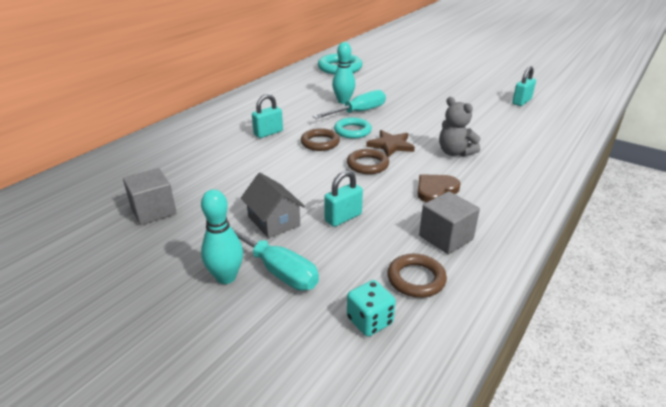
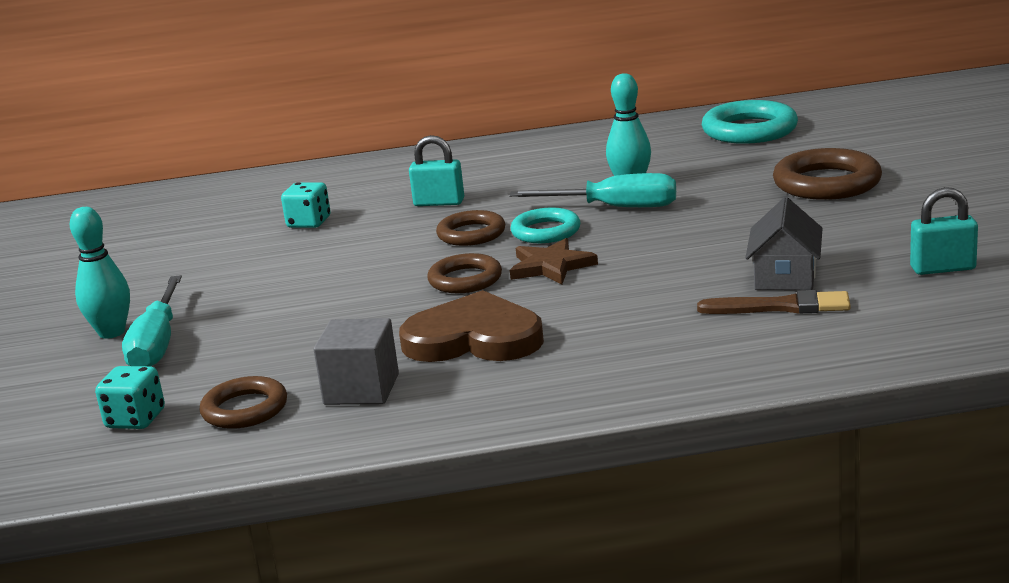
camera: 50 degrees right, 10 degrees down
(153, 211) = (171, 251): grey cube -> none
(214, 165) = (309, 223): none -> turquoise dice
(274, 221) = (243, 301): grey house -> grey house (785, 276)
(343, 218) = (309, 325): turquoise padlock -> none
(415, 81) = (827, 183): none -> brown ring
(435, 190) = (474, 338): brown heart -> brown heart, size x1.63
(455, 152) = (615, 305): grey teddy bear -> none
(510, 132) = (781, 307): none -> brown brush

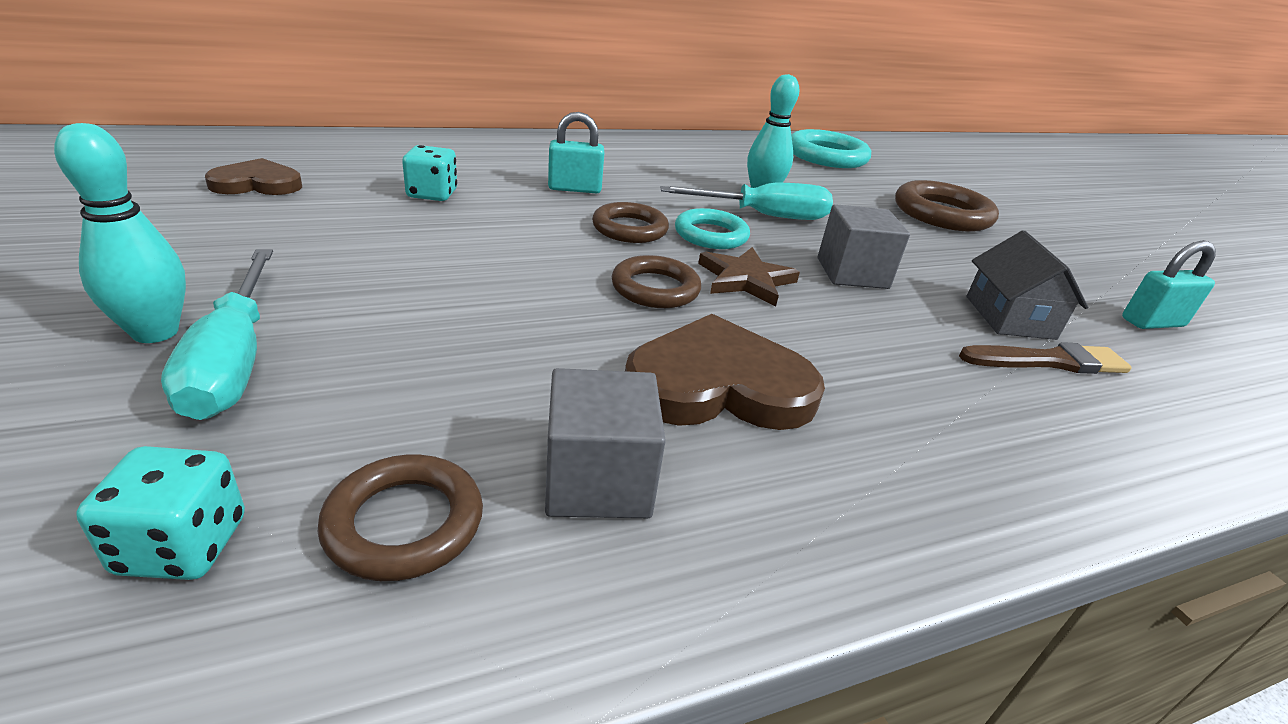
camera: 20 degrees left, 10 degrees up
(172, 230) = (257, 184): none -> brown heart
(660, 252) = (852, 273): none -> grey cube

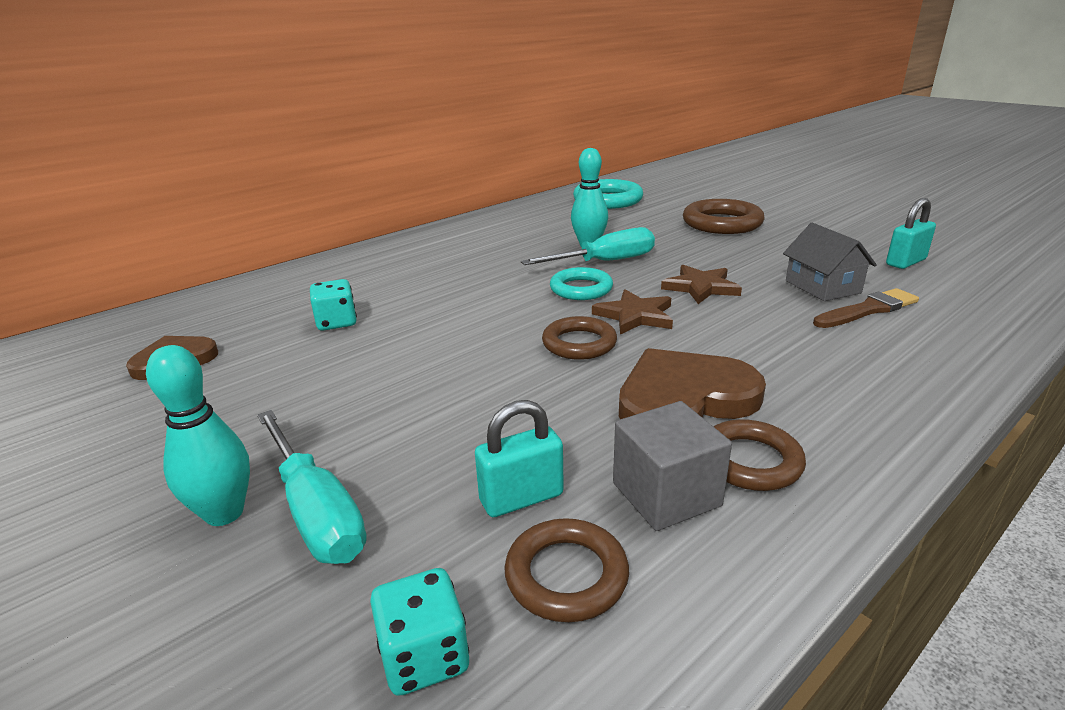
camera: 15 degrees left, 5 degrees down
(574, 189) = (446, 283): turquoise padlock -> turquoise padlock (521, 498)
(629, 229) = (518, 303): brown ring -> brown ring (750, 461)
(852, 273) = (701, 287): grey cube -> brown star

